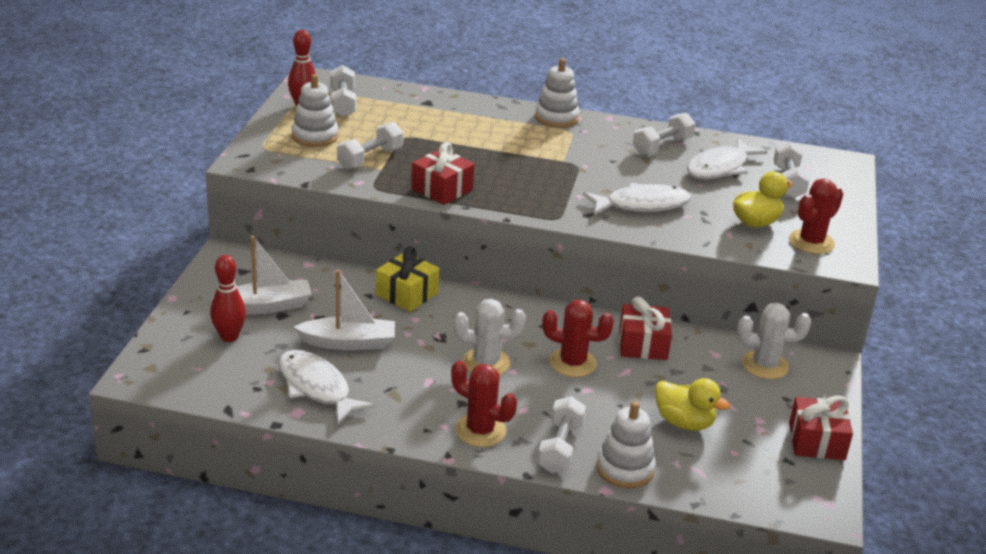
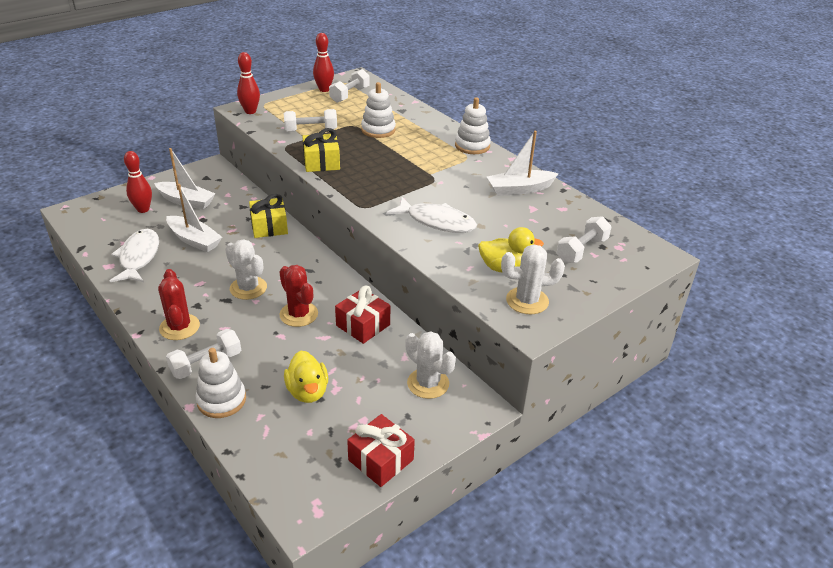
camera: 40 degrees right, 5 degrees up
(263, 161) = (250, 111): none -> red bowling pin
(315, 136) = (301, 108): white stacking toy -> white stacking toy (378, 130)
(442, 189) = (321, 162): red gift -> yellow gift
(662, 146) = (519, 189): white dumbbell -> white boat
(720, 167) = (541, 219): white fish -> none
(811, 242) = (527, 301): red cactus -> white cactus

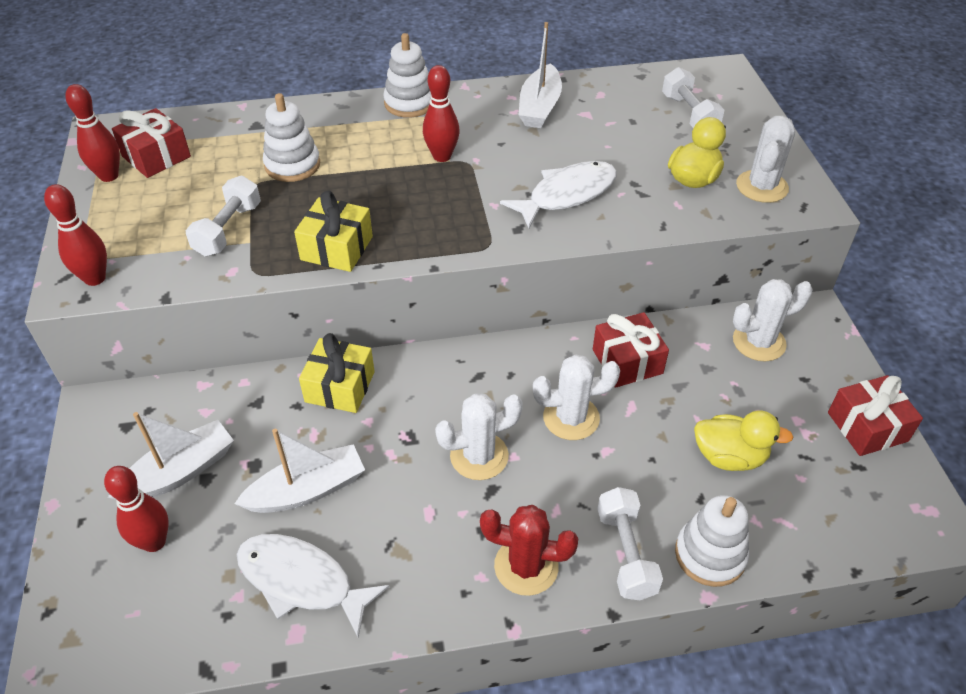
camera: 60 degrees left, 10 degrees up
(299, 314) = (571, 418): red cactus -> white cactus
(350, 95) = (156, 156): white dumbbell -> red gift
(431, 170) = (442, 156): none -> red bowling pin

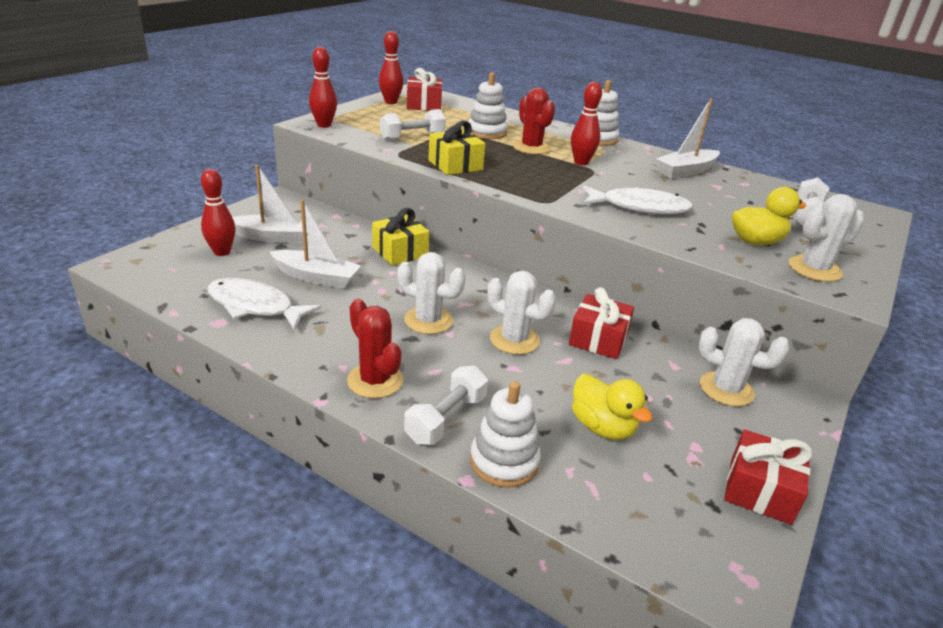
camera: 40 degrees right, 15 degrees down
(302, 581) = (255, 306): white fish -> white fish turned 45 degrees counterclockwise
(368, 163) = (531, 148): none -> red cactus

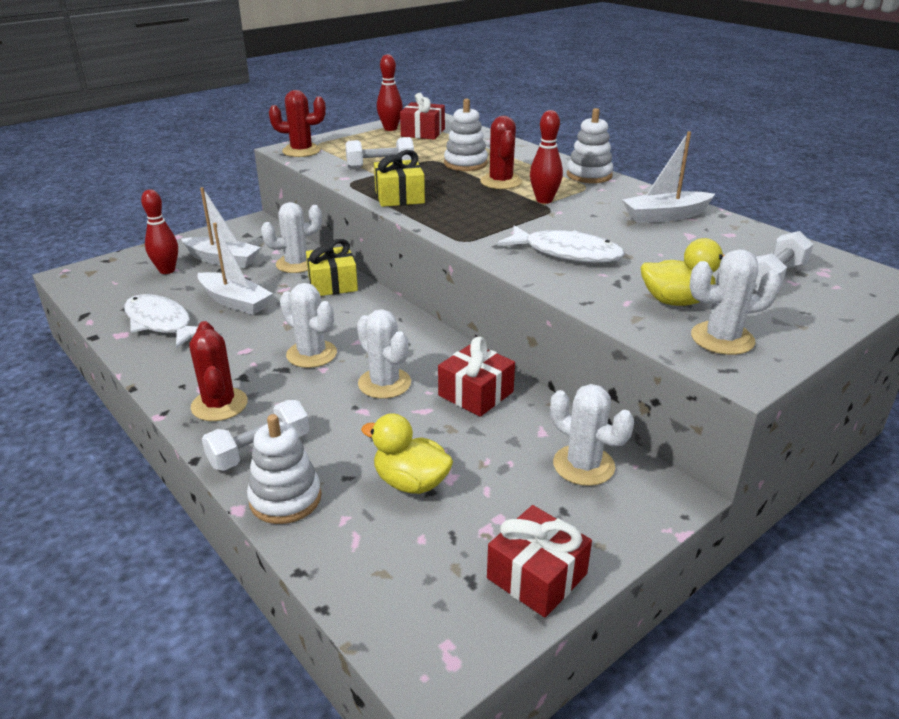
camera: 20 degrees right, 0 degrees up
(324, 125) = (301, 151): red bowling pin -> red cactus
(351, 235) = (296, 264): none -> white cactus
(602, 427) = (411, 482): yellow duck -> yellow duck turned 135 degrees clockwise

